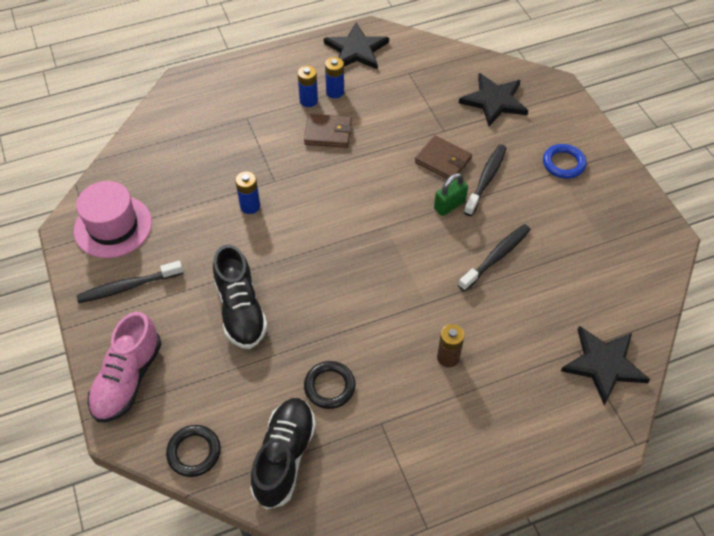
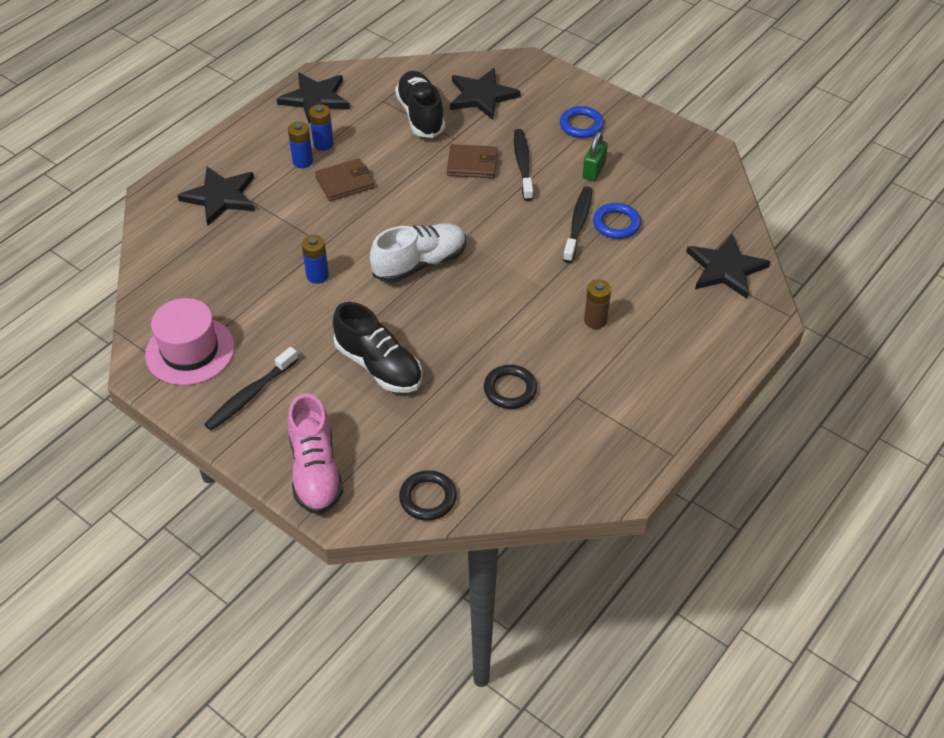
camera: 30 degrees left, 5 degrees down
(226, 105) = (220, 197): none -> black star
(284, 457) = (513, 462): black shoe -> black shoe (420, 115)
(337, 233) = (420, 263): none -> white shoe
(449, 205) = (506, 199): green padlock -> green padlock (593, 171)
(531, 272) = (616, 224): none -> blue ring

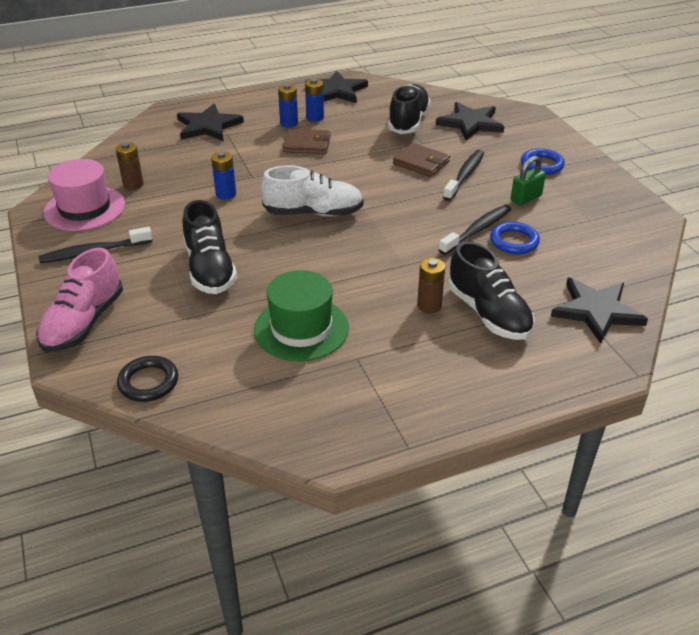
camera: 30 degrees right, 10 degrees down
(212, 302) = (133, 184): none -> brown battery
(510, 389) = (301, 328): black ring -> green hat
(646, 307) = (488, 313): none -> black shoe

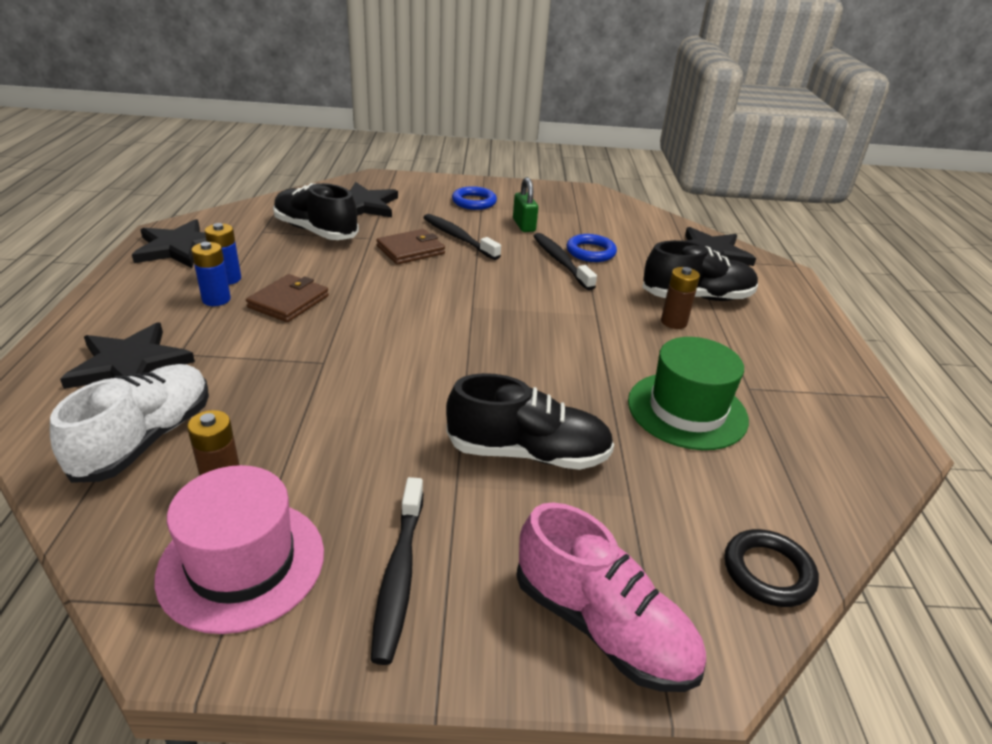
camera: 70 degrees left, 5 degrees down
(226, 194) = (347, 394): blue battery -> none
(313, 213) = (454, 340): white shoe -> white shoe (146, 439)

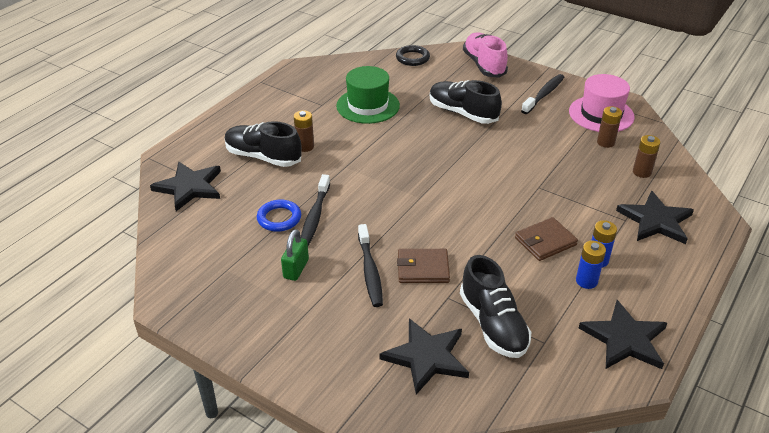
camera: 145 degrees left, 5 degrees up
(146, 439) = (642, 172): white shoe -> brown battery
(474, 202) = (306, 323): blue ring -> none

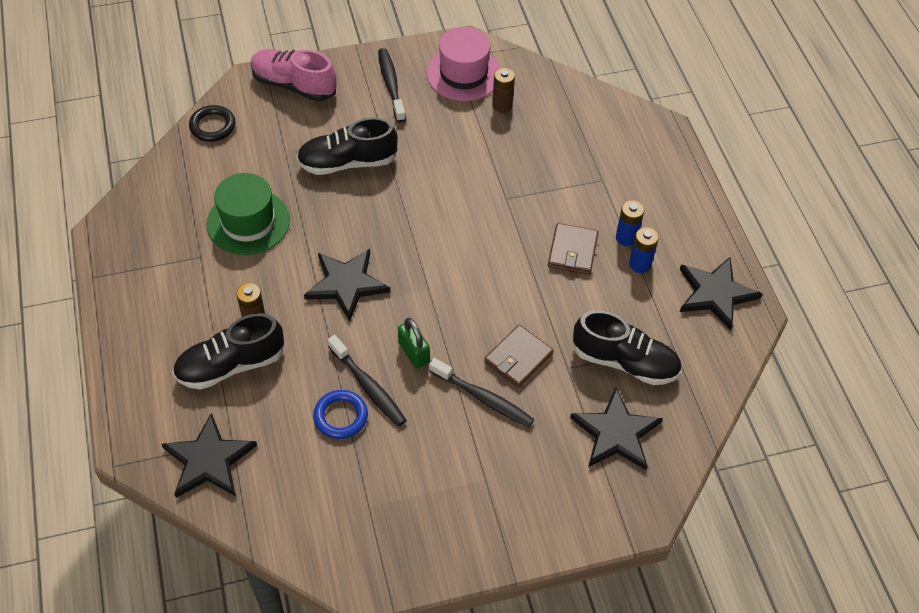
camera: 50 degrees left, 15 degrees up
(296, 269) = (424, 451): green padlock -> green padlock (414, 353)
(642, 172) = (562, 118): brown battery -> none
(655, 221) = (623, 163): black star -> black star (346, 284)

